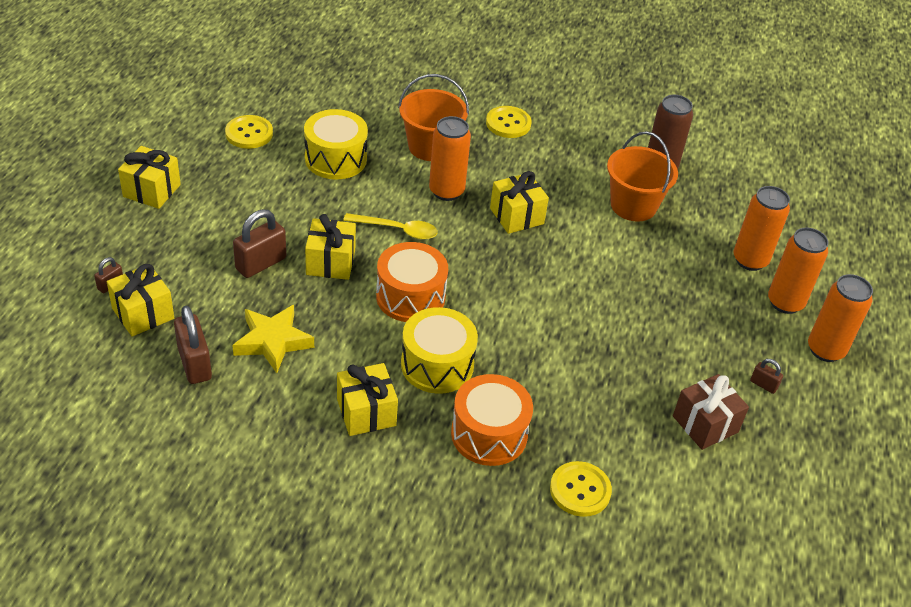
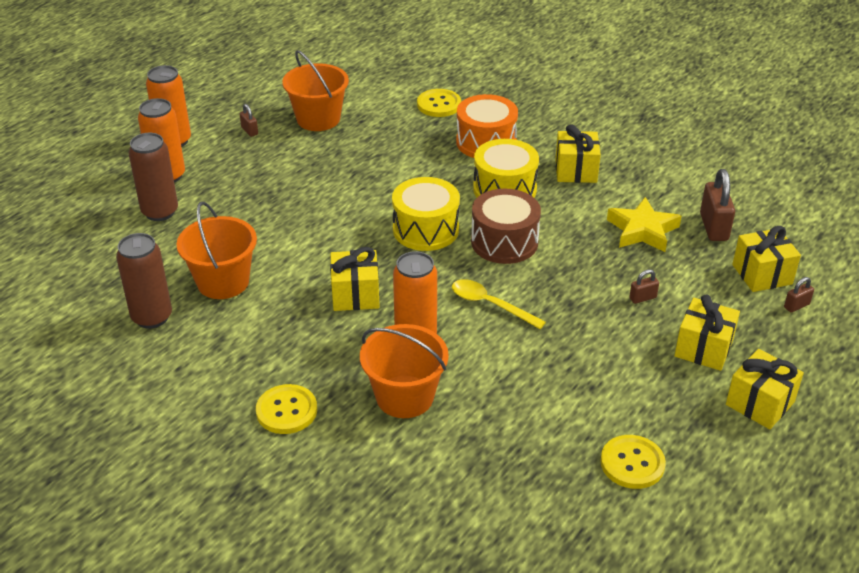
camera: 155 degrees left, 5 degrees down
(261, 263) = (642, 298): brown padlock -> brown padlock, size x0.51
(330, 262) = (571, 286): yellow gift -> yellow gift (703, 348)
(335, 159) = (529, 403): yellow drum -> yellow drum (425, 229)
(410, 297) = (504, 242): orange drum -> brown drum
(705, 424) = (318, 119): brown gift -> orange bucket
(750, 260) = (160, 212): orange can -> brown can

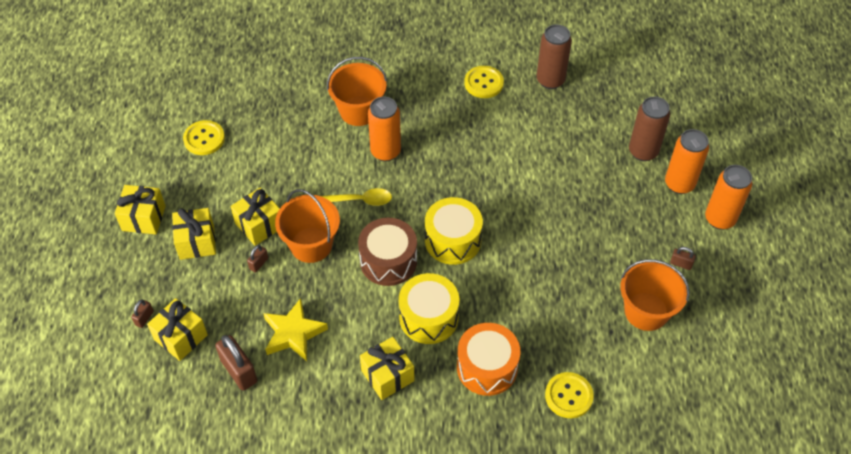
camera: 145 degrees right, 15 degrees up
(223, 282) = (539, 124): orange bucket -> orange bucket (311, 245)
(286, 411) = (415, 70): yellow button -> yellow button (483, 83)
(355, 295) = (449, 160): yellow gift -> yellow gift (259, 225)

